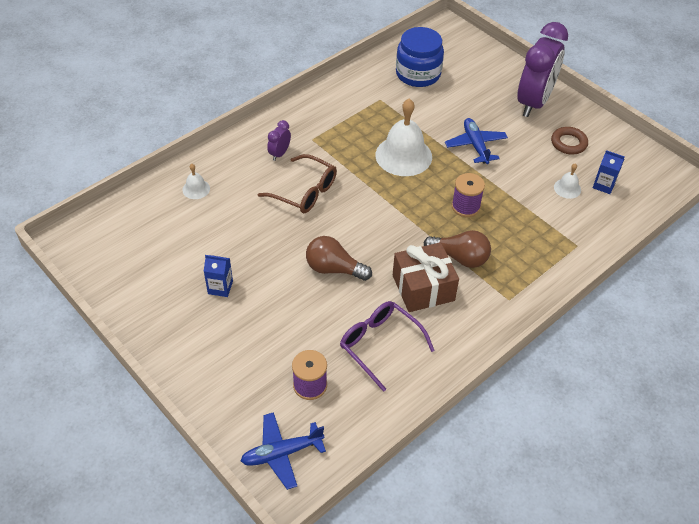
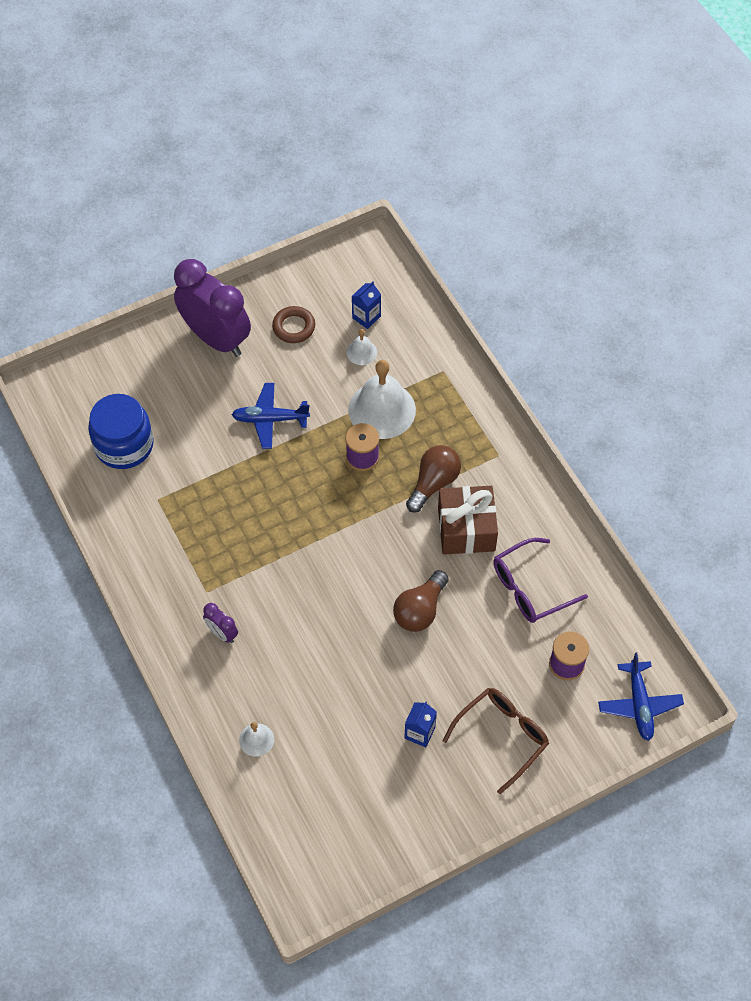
camera: 75 degrees left, 10 degrees up
(305, 192) = (295, 617): brown glasses -> brown glasses (502, 736)
(403, 155) = (265, 498): white bell -> white bell (382, 410)

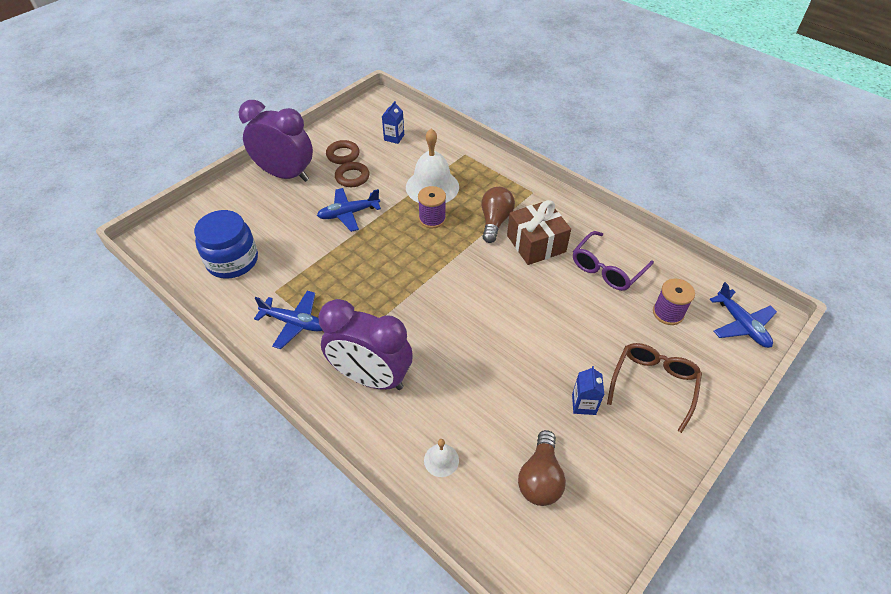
camera: 20 degrees left, 10 degrees down
(166, 545) = (294, 323): none -> blue plane
(222, 633) = (371, 378): purple clock -> purple clock, size x2.38
(293, 366) = (352, 177): none -> brown ring
(361, 352) = (400, 157): white bell -> none
(420, 610) = (531, 309): brown light bulb -> brown light bulb (540, 478)

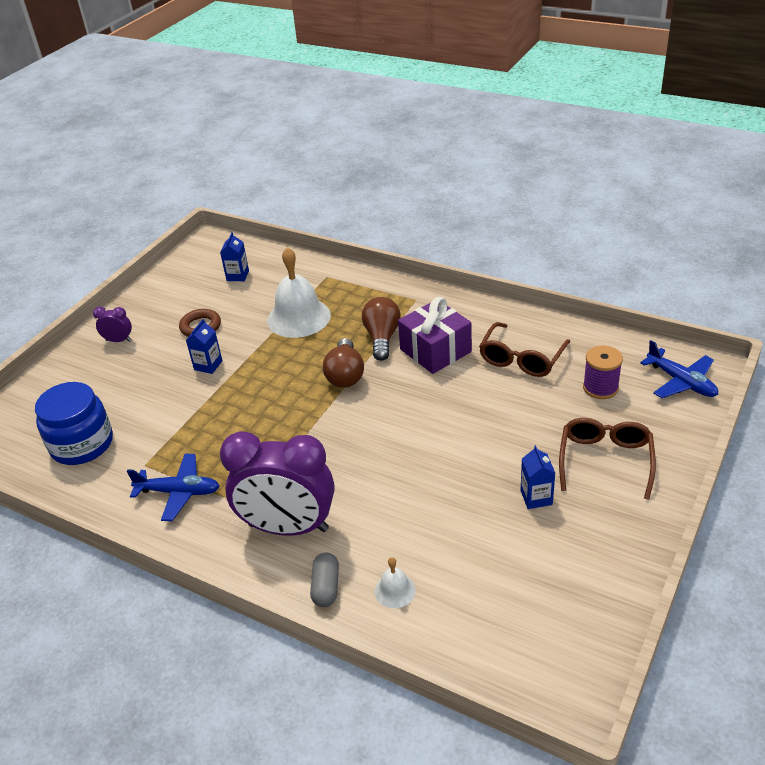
camera: 10 degrees left, 10 degrees down
(285, 175) = (118, 340): purple clock -> purple clock, size x0.42
(343, 155) = (182, 306): brown ring -> none
(348, 213) = (208, 365): blue plane -> blue carton
(386, 441) = (326, 587): none -> grey capsule
(432, 219) = (309, 350): purple spool -> none
(536, 244) = (435, 350): brown gift -> purple gift
(540, 478) = (510, 581): brown light bulb -> brown light bulb (345, 375)
(607, 269) = (521, 359): purple glasses -> brown glasses

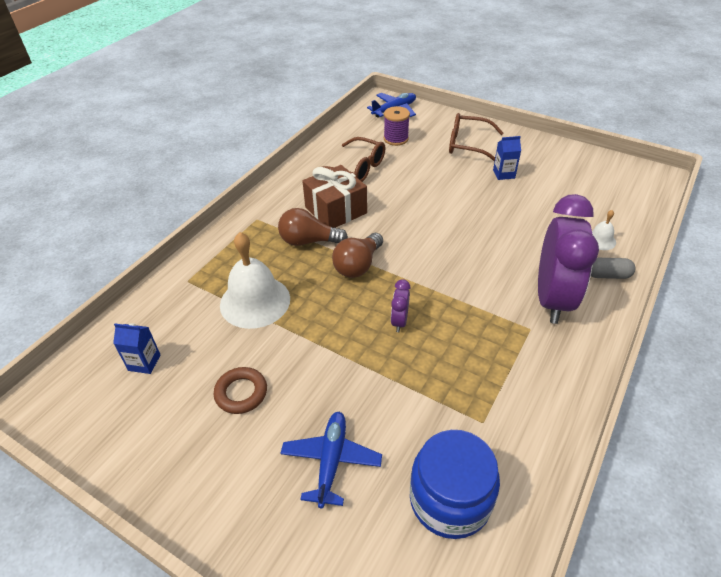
camera: 90 degrees left, 5 degrees up
(118, 340) = (240, 491): purple clock -> purple clock (399, 321)
(179, 492) = (520, 384): blue plane -> blue plane (331, 461)
(208, 365) = (320, 378): blue carton -> none
(345, 375) = (358, 265): brown light bulb -> brown light bulb turned 120 degrees clockwise
(435, 350) = (336, 210): purple gift -> brown gift

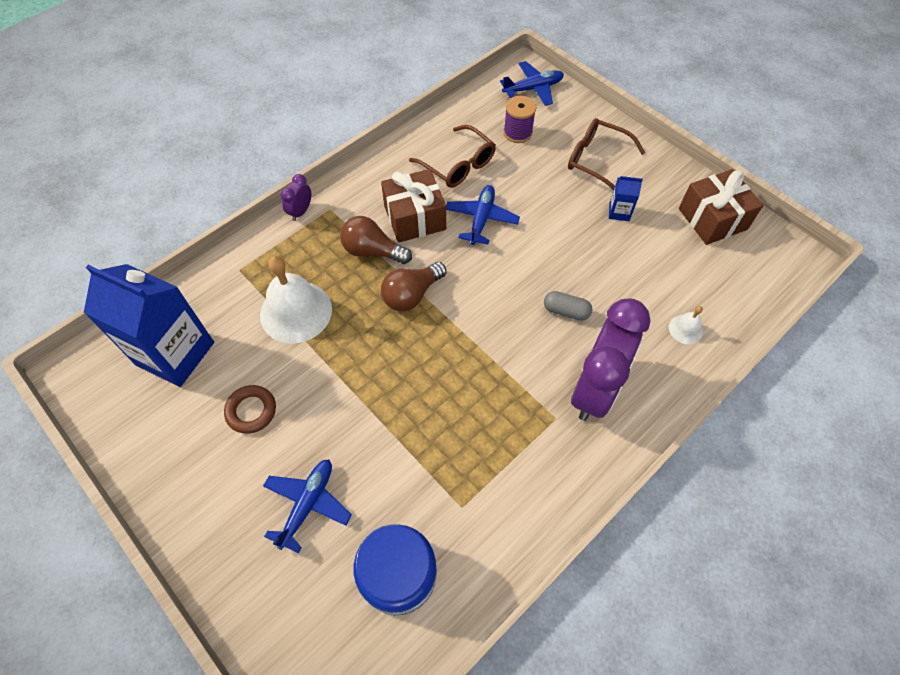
camera: 15 degrees right, 15 degrees up
(144, 362) = (175, 353): blue carton -> blue carton, size x2.40
(394, 200) = (481, 219): none -> blue plane
(399, 321) = (427, 373): purple clock -> purple clock (301, 212)
(578, 164) = (712, 219): none -> brown gift
(607, 275) = (670, 376): grey capsule -> grey capsule (566, 311)

